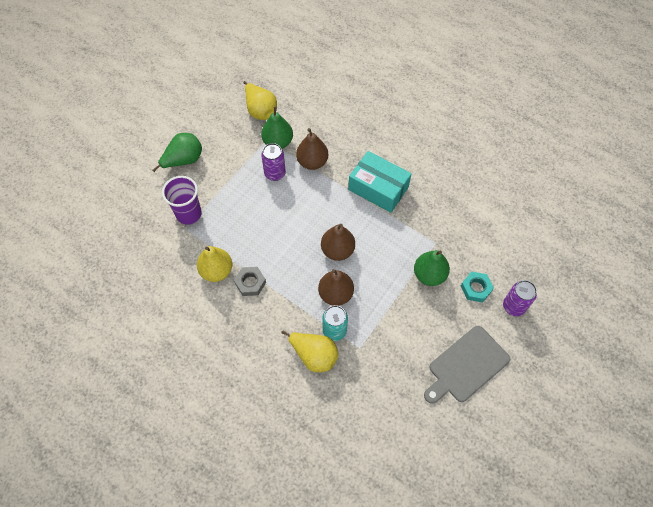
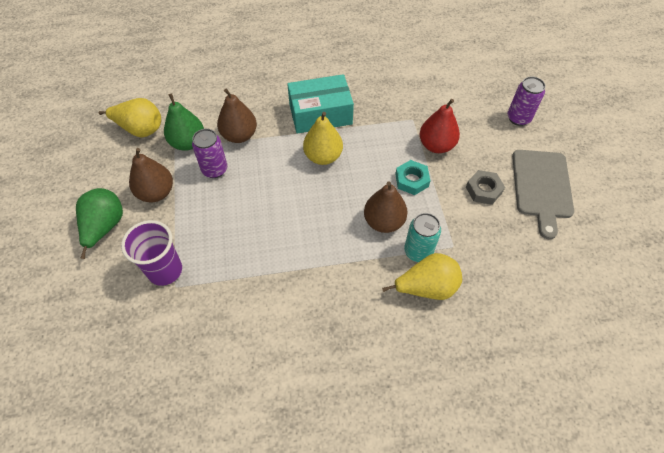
camera: 45 degrees left, 5 degrees down
(216, 271) = (253, 297): yellow pear -> yellow pear (323, 156)
(250, 283) = (298, 279): grey nut -> grey nut (483, 190)
(337, 250) = (344, 186): brown pear -> brown pear (156, 193)
(429, 275) = (436, 145): green pear -> red pear
(476, 288) = (479, 127): turquoise nut -> turquoise nut (411, 180)

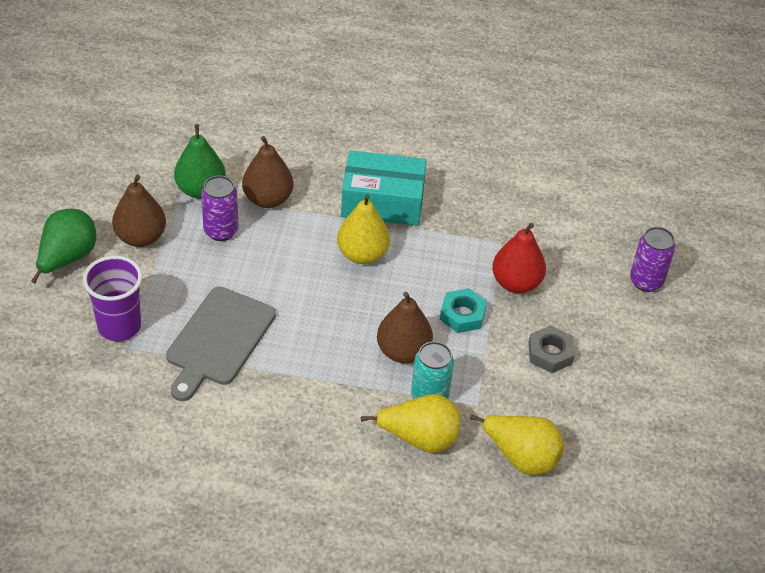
camera: 15 degrees right, 10 degrees down
(140, 129) = (148, 157): yellow pear -> yellow pear (521, 457)
(542, 187) = (629, 372): grey cutting board -> grey cutting board (218, 340)

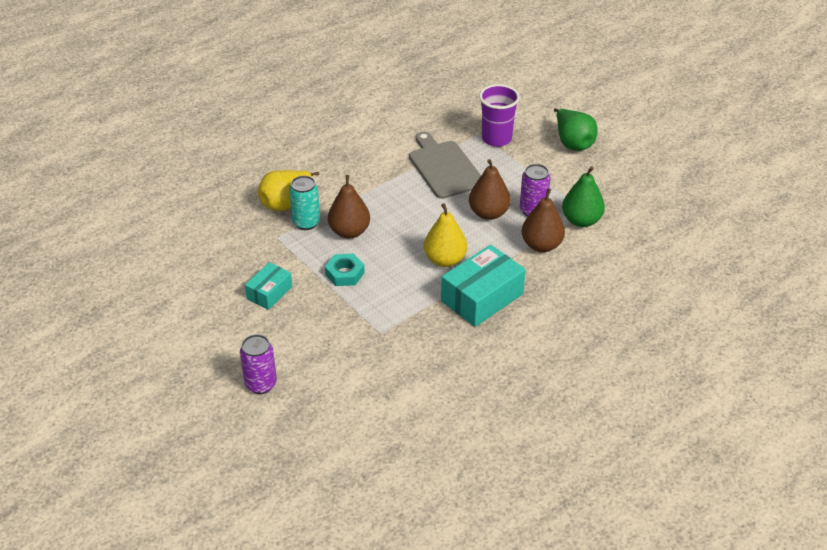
camera: 135 degrees right, 5 degrees down
(140, 237) = (562, 177): brown pear -> brown pear (488, 213)
(516, 283) = (339, 315): red pear -> none
(521, 457) = (224, 233): yellow pear -> none
(550, 353) = (269, 293): grey nut -> turquoise box

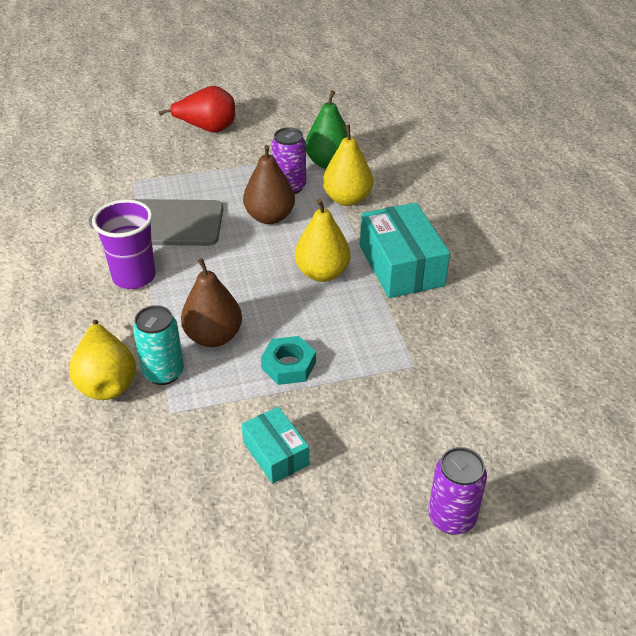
camera: 65 degrees left, 0 degrees up
(496, 138) = (152, 172): purple cup -> purple cup (134, 277)
(541, 245) = (347, 199): brown pear -> yellow pear
(573, 143) = (207, 128): green pear -> red pear

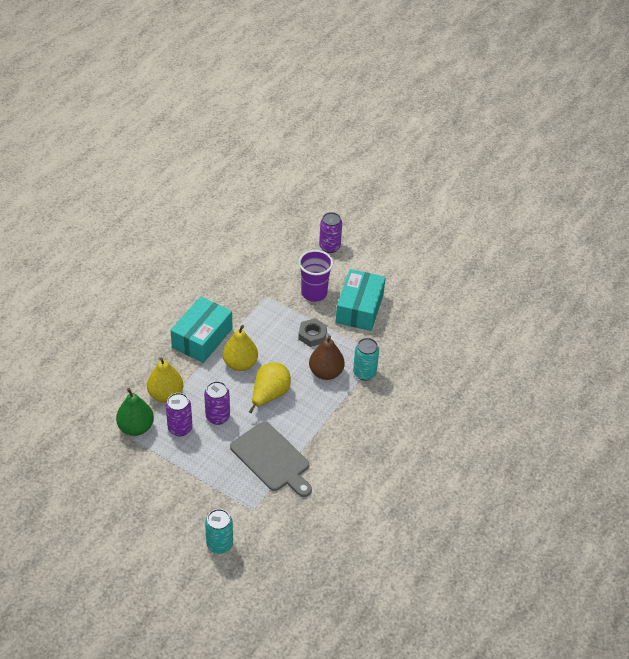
camera: 135 degrees left, 5 degrees up
(107, 381) = (391, 388): yellow pear -> yellow pear (269, 395)
(131, 147) = (219, 544): none -> turquoise can
(134, 277) = (324, 435): purple cup -> purple cup (314, 293)
(207, 128) = (157, 521): red pear -> none
(269, 217) = (217, 417): brown pear -> purple can
(276, 453) = (359, 308): turquoise box -> turquoise box, size x1.75
(288, 365) = (312, 335): turquoise nut -> grey nut

